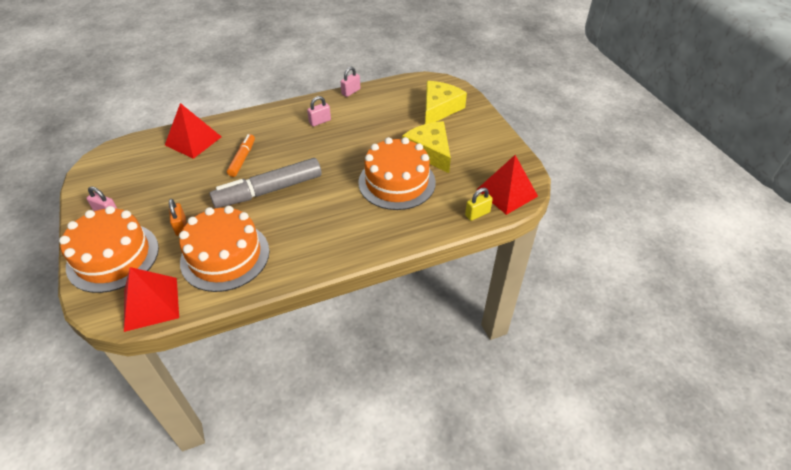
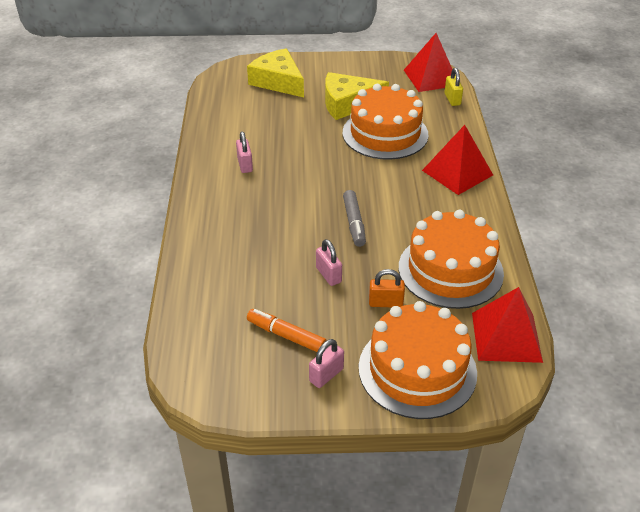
camera: 70 degrees left, 5 degrees down
(193, 141) = (213, 278): red pyramid -> red pyramid (457, 172)
(242, 159) = (281, 237): orange marker -> orange marker (286, 335)
(269, 190) = (354, 223): grey marker -> grey marker, size x0.54
(351, 92) = (200, 132): pink padlock -> pink padlock (328, 275)

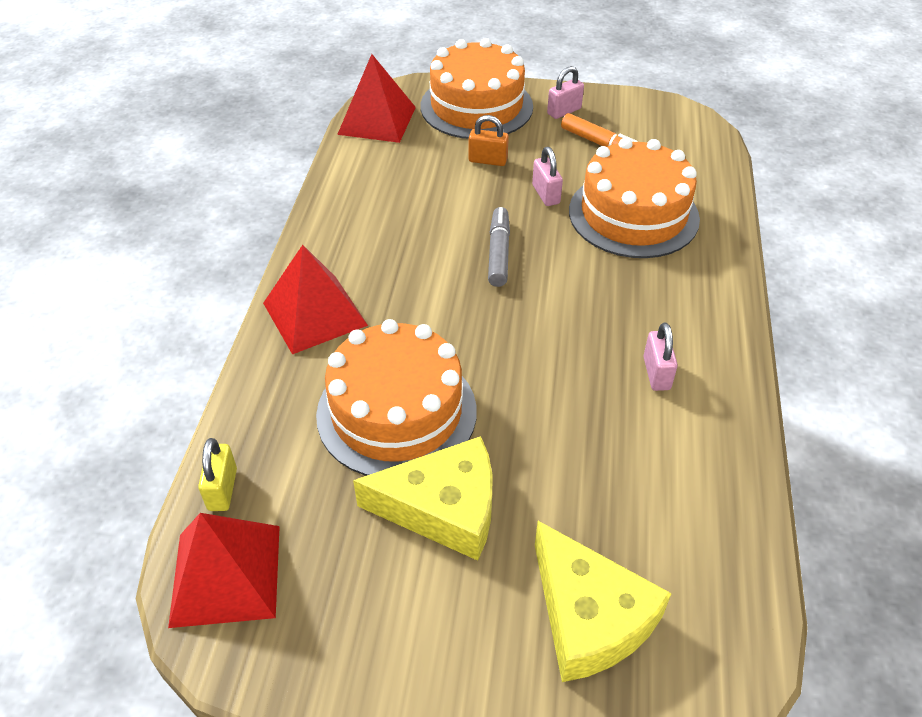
camera: 170 degrees left, 5 degrees up
(450, 270) = (399, 184): orange cake -> orange cake (633, 214)

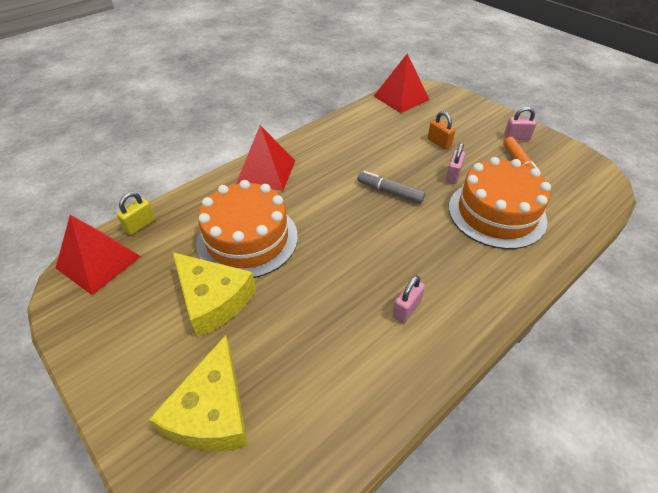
camera: 40 degrees right, 0 degrees up
(476, 106) = (464, 113): orange cake -> none
(499, 253) = (390, 192): grey marker -> grey marker turned 105 degrees counterclockwise

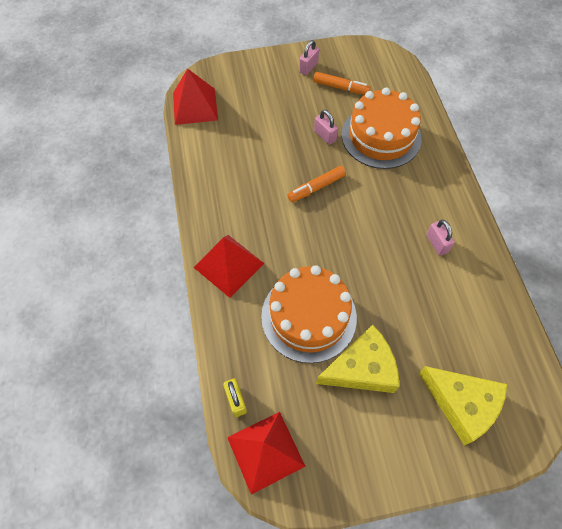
camera: 60 degrees left, 15 degrees up
(390, 192) = (316, 187): grey marker -> orange marker
(439, 143) = (279, 119): orange padlock -> none

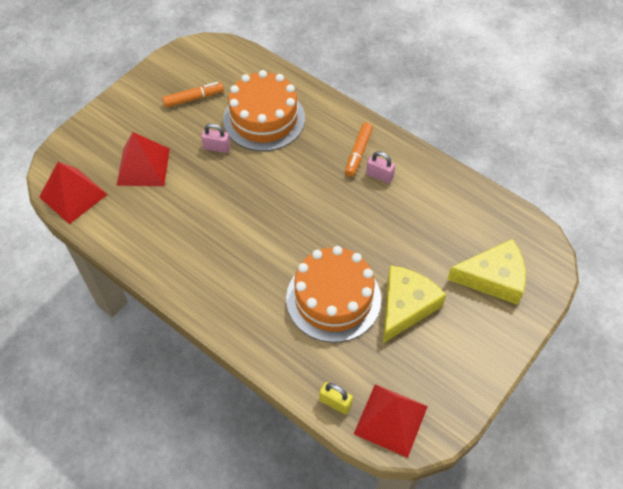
camera: 40 degrees left, 5 degrees down
(229, 265) = (233, 307): red pyramid -> red pyramid (143, 166)
(308, 67) = (148, 97): pink padlock -> none
(316, 187) = (248, 195): orange marker -> orange marker (358, 153)

